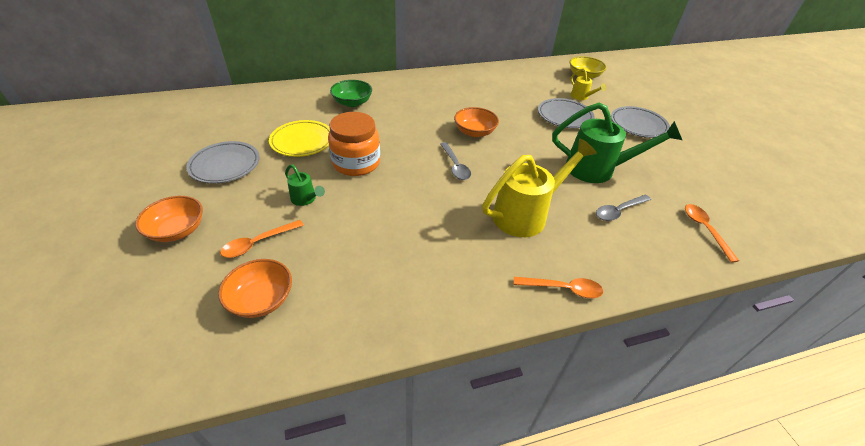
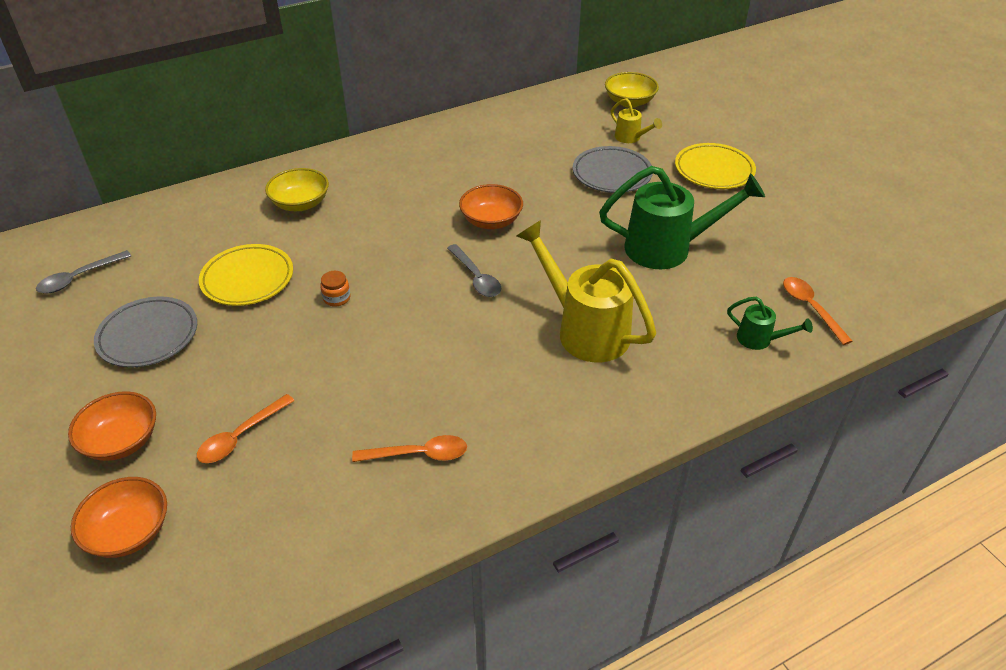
camera: 10 degrees left, 0 degrees up
(261, 299) = (274, 506): orange bowl -> orange bowl (129, 532)
(305, 199) = (283, 364): green watering can -> green watering can (759, 340)
(352, 103) = (300, 203): green bowl -> yellow bowl
(356, 163) = (337, 298): orange jar -> orange jar, size x0.40
(526, 214) = (585, 329): yellow watering can -> yellow watering can turned 90 degrees counterclockwise
(563, 289) = (647, 418): orange spoon -> orange spoon (419, 454)
(618, 211) = (702, 303): grey spoon -> grey spoon (79, 278)
(638, 125) = (714, 170): grey plate -> yellow plate

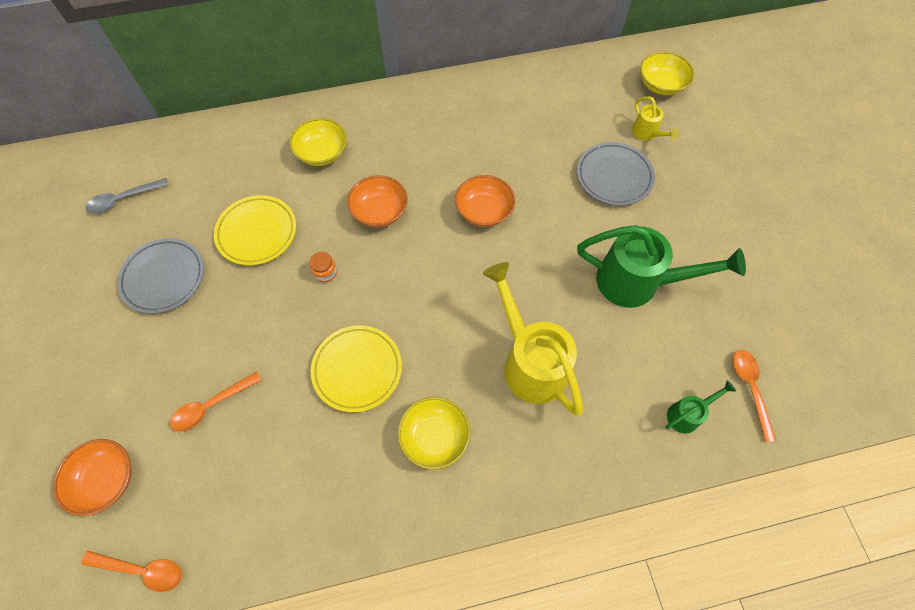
camera: 15 degrees right, 20 degrees up
(121, 441) = (120, 385): orange bowl -> orange bowl (379, 211)
(419, 454) = (348, 464): orange spoon -> orange spoon (142, 570)
(476, 278) = (451, 277): grey spoon -> none
(507, 411) = (434, 437): none -> yellow bowl
(714, 170) = (715, 193): yellow plate -> yellow plate (357, 370)
(759, 340) = (687, 414): green watering can -> green watering can turned 75 degrees counterclockwise

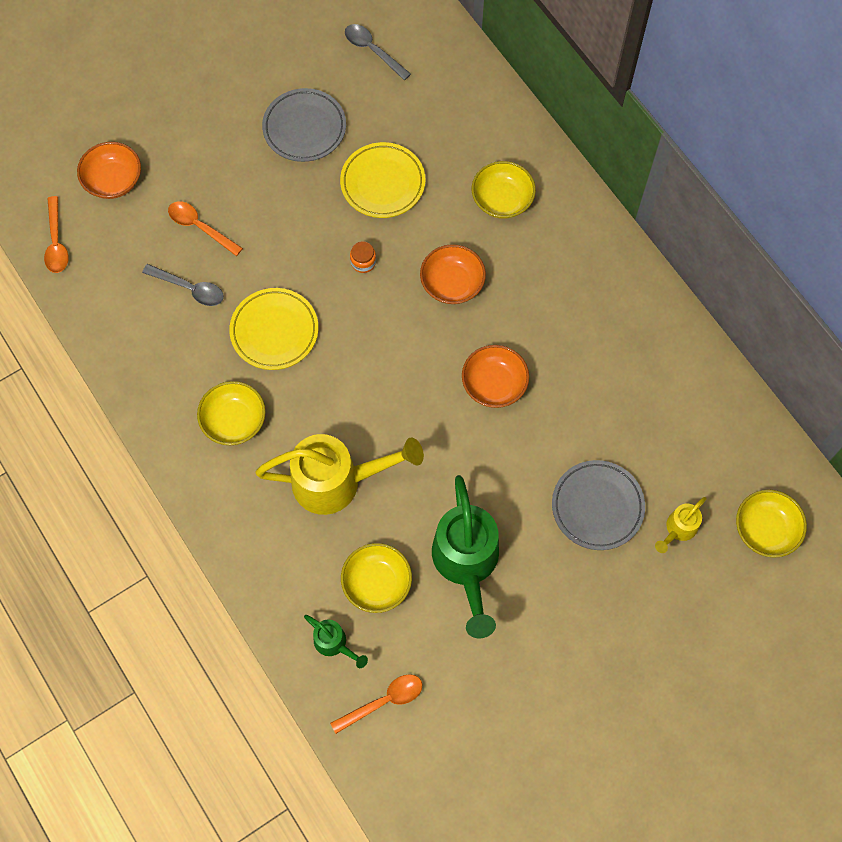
camera: 70 degrees right, 5 degrees up
(273, 437) = (190, 288): none -> grey spoon
(530, 362) = (337, 481): yellow watering can -> yellow watering can turned 45 degrees clockwise
(637, 359) = (377, 583): none -> yellow bowl

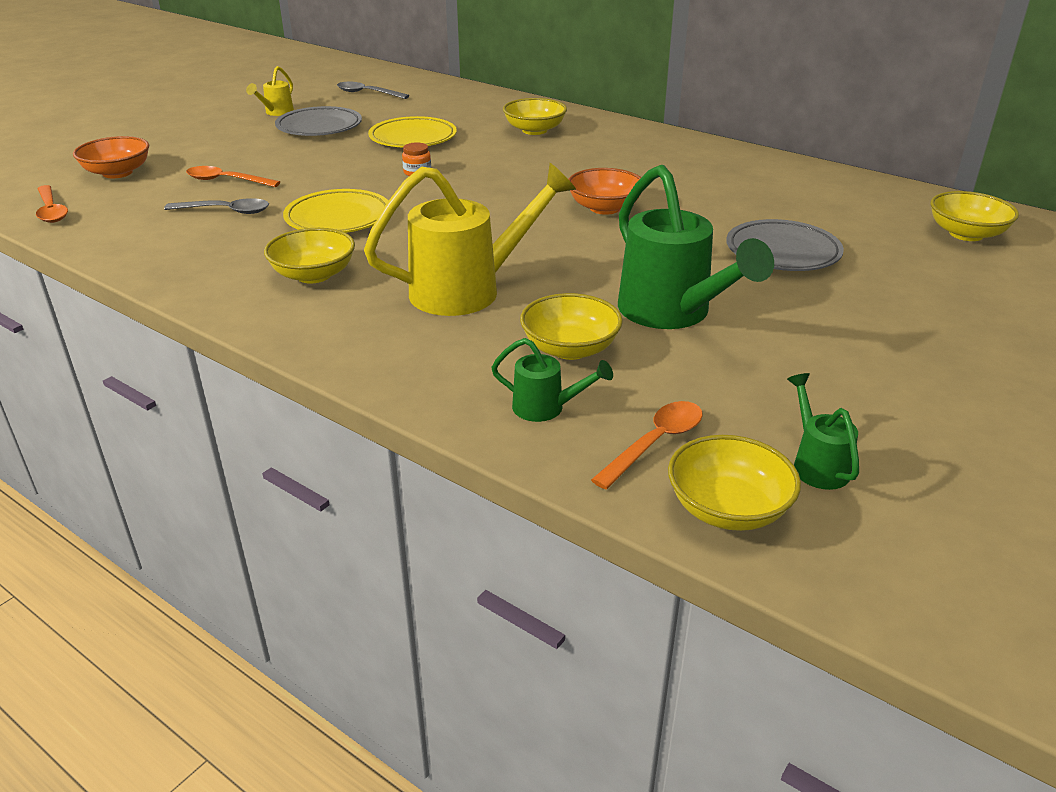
camera: 20 degrees left, 35 degrees down
(395, 772) = (728, 509): none -> yellow bowl
(452, 283) = (517, 169): orange bowl -> none
(466, 755) = (817, 464): none -> green watering can
(678, 529) = (881, 249): yellow watering can -> yellow watering can (276, 112)

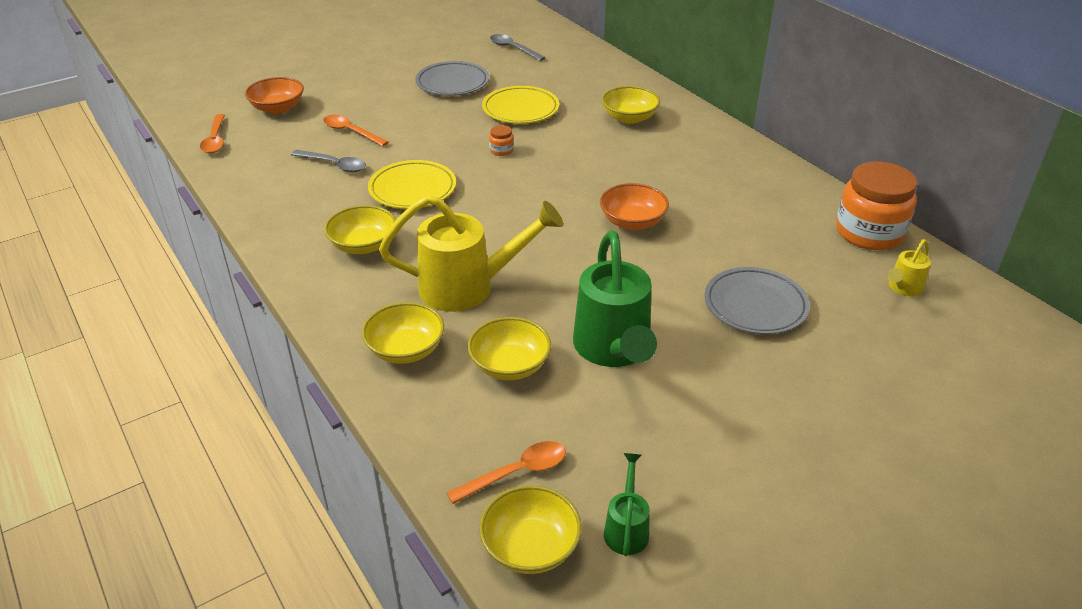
camera: 20 degrees right, 5 degrees up
(276, 112) = (428, 60): yellow watering can -> yellow watering can (903, 288)
(546, 408) = (456, 418): green watering can -> none
(838, 181) = (869, 233): none -> orange jar
(966, 234) = (947, 323): yellow bowl -> yellow bowl (405, 349)

